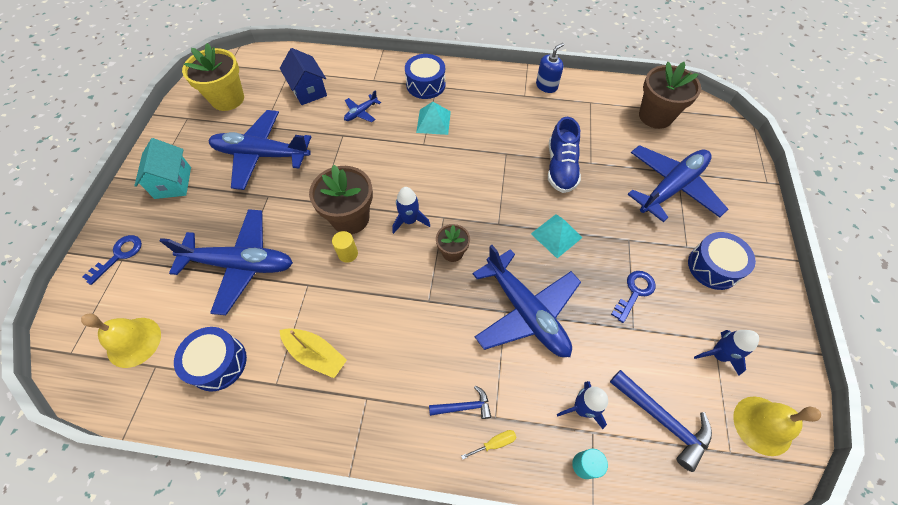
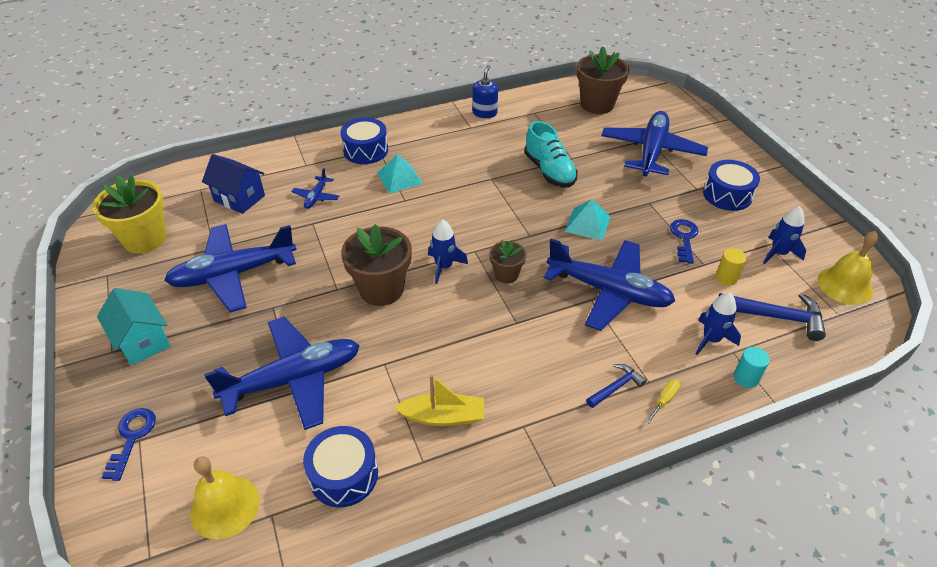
camera: 30 degrees left, 15 degrees down
(348, 254) = (404, 319): yellow cylinder -> yellow cylinder (726, 278)
(561, 167) = (549, 171): blue shoe -> turquoise shoe

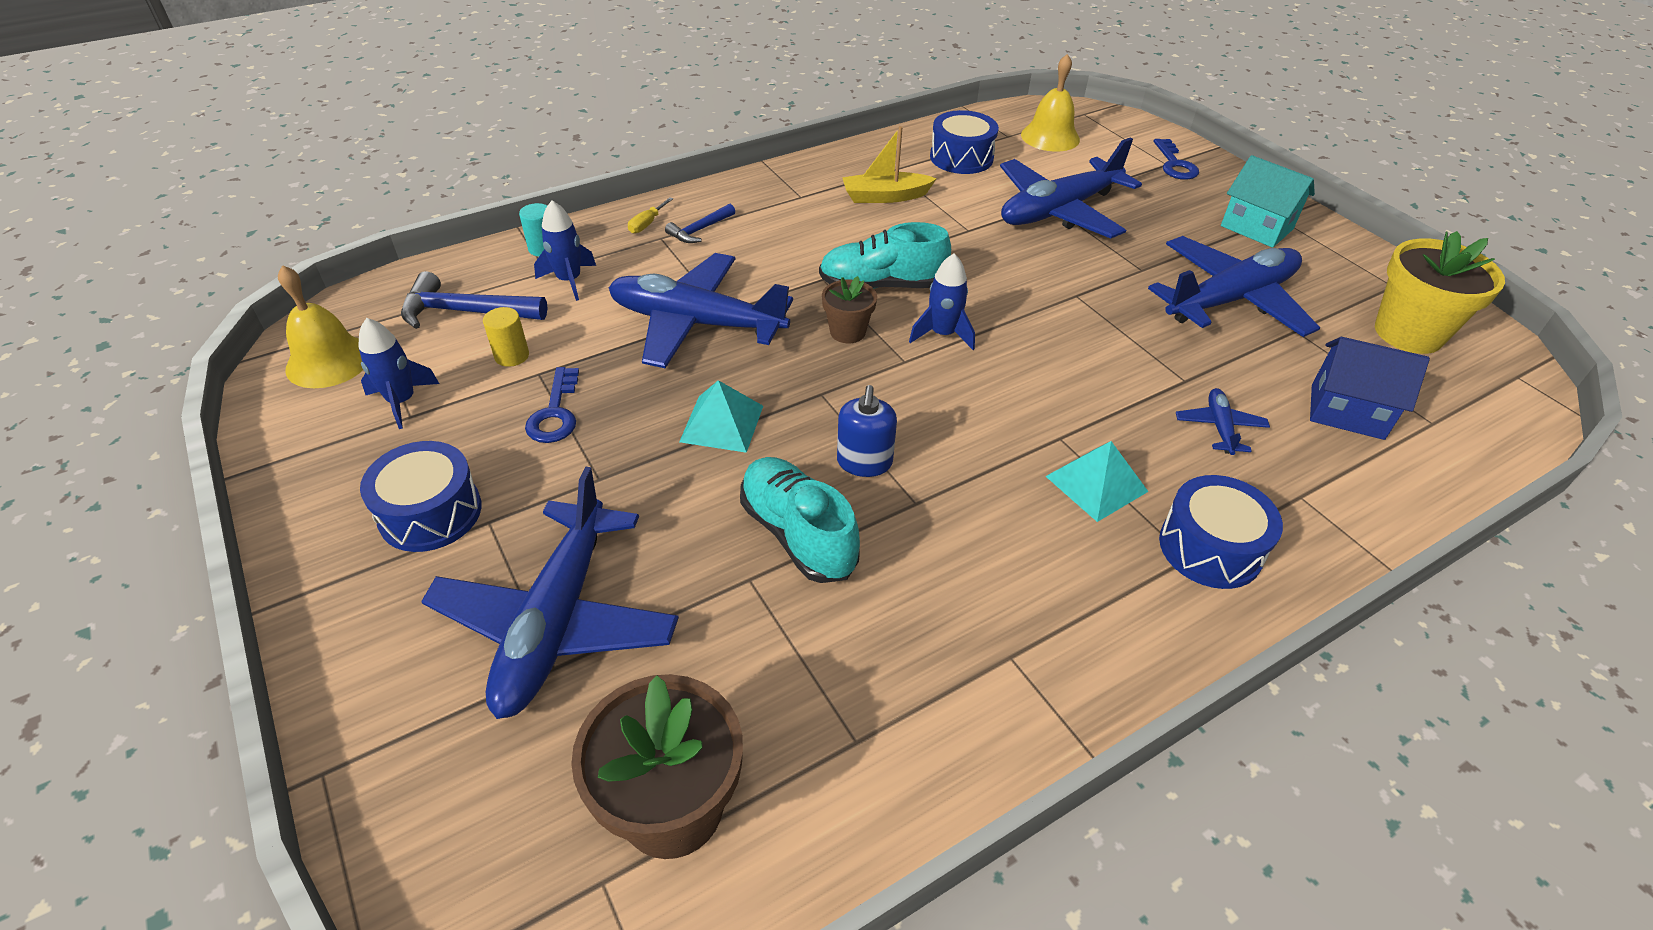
camera: 170 degrees right, 0 degrees up
(381, 289) = (1016, 299): brown flower pot -> none
(473, 311) = (881, 285): none -> turquoise shoe
(484, 113) = (992, 719): blue soap dispenser -> blue soap dispenser (864, 462)

